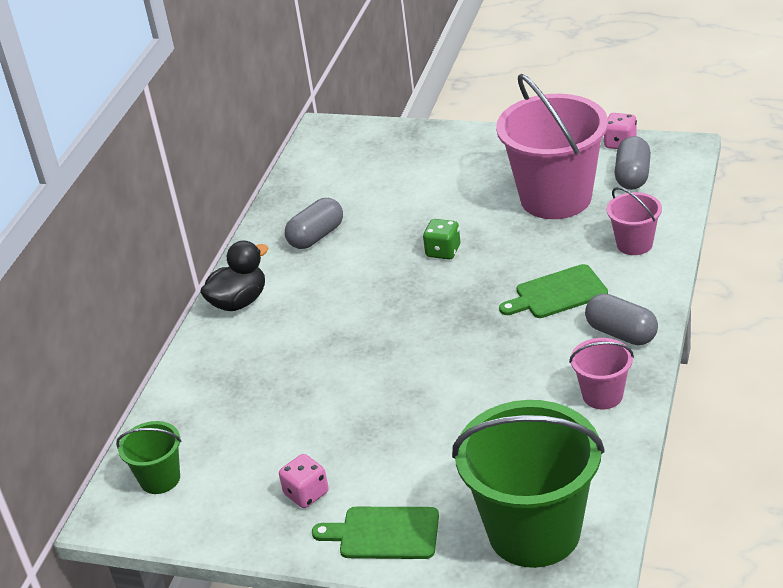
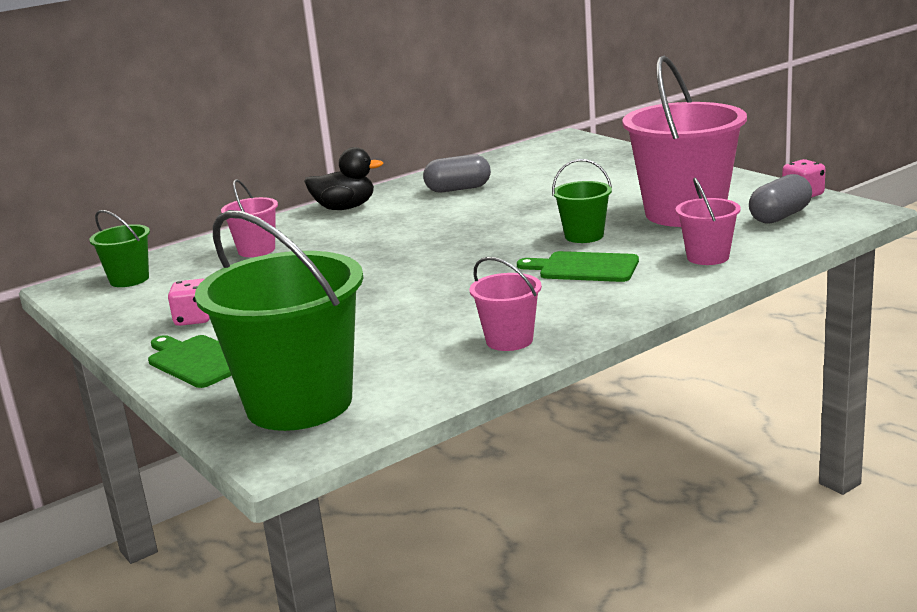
camera: 35 degrees right, 15 degrees down
(233, 390) = (256, 250): none -> pink bucket
(443, 251) = (536, 220): green dice -> none
(509, 256) = (584, 236): none -> green bucket
(621, 333) = (596, 308): grey capsule -> none

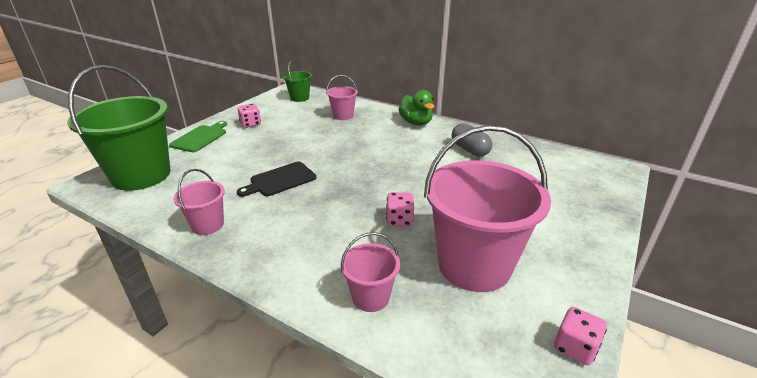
camera: 65 degrees right, 10 degrees up
(345, 208) = (416, 122): black duck -> green duck
(427, 296) = (280, 180): none -> black cutting board
(584, 236) = (399, 220): green bucket -> pink dice
(584, 268) = (335, 232): green cutting board -> none
(780, 216) = (496, 335): grey capsule -> none

